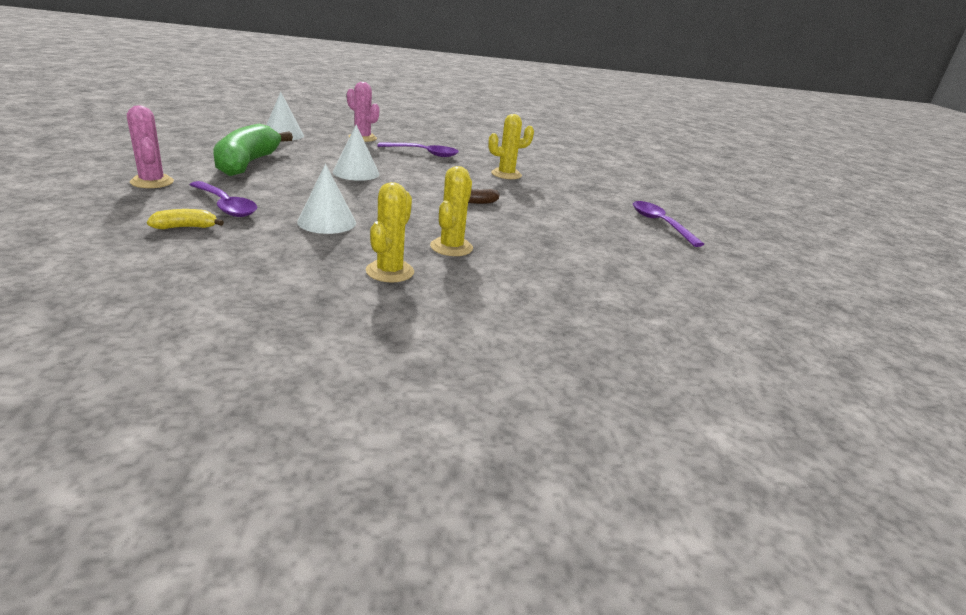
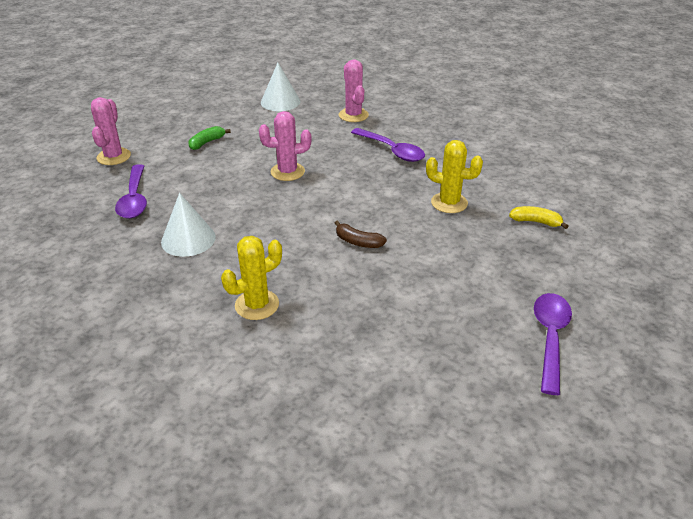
camera: 40 degrees right, 10 degrees up
(186, 227) = (83, 220): yellow banana -> yellow banana (536, 222)
(247, 163) = (207, 142): green banana -> green banana, size x0.42
(356, 173) = (287, 172): white cone -> pink cactus
(390, 271) = (169, 320): yellow cactus -> none

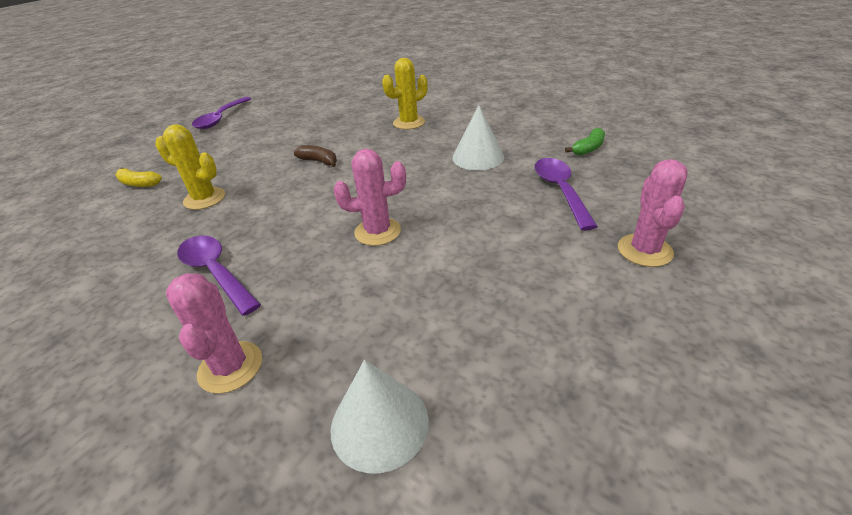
camera: 175 degrees left, 0 degrees up
(207, 142) = (509, 283): green banana -> green banana (588, 148)

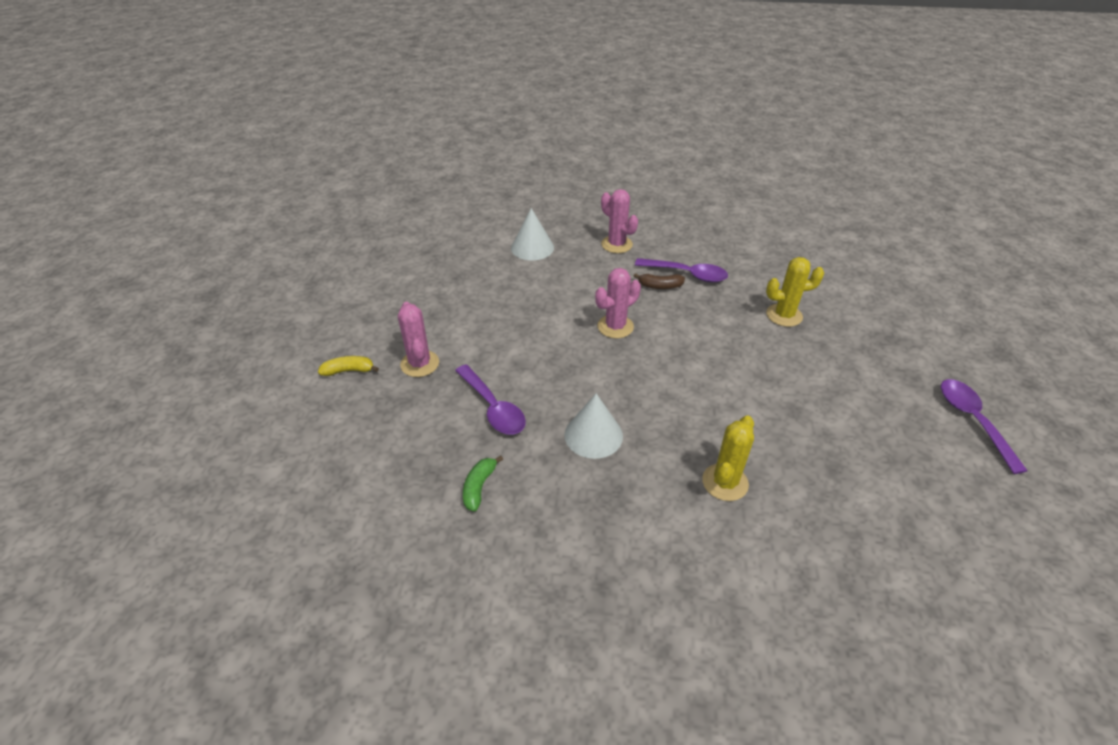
camera: 150 degrees right, 5 degrees up
(139, 183) = (866, 312): yellow banana -> yellow banana (349, 371)
(319, 161) = (748, 382): brown banana -> brown banana (660, 286)

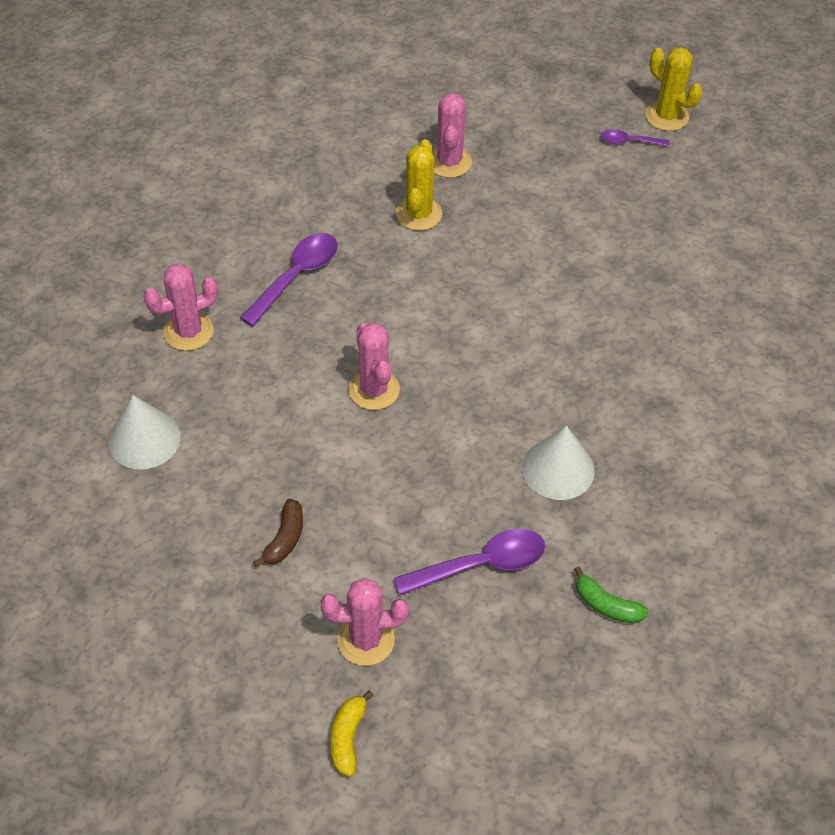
camera: 75 degrees left, 10 degrees up
(660, 286) = (309, 314): brown banana -> brown banana (285, 539)
(725, 482) = (656, 371): yellow cactus -> yellow cactus (667, 116)
(847, 320) = (449, 162): none -> pink cactus
(973, 421) = (629, 142): purple spoon -> purple spoon, size x0.55

